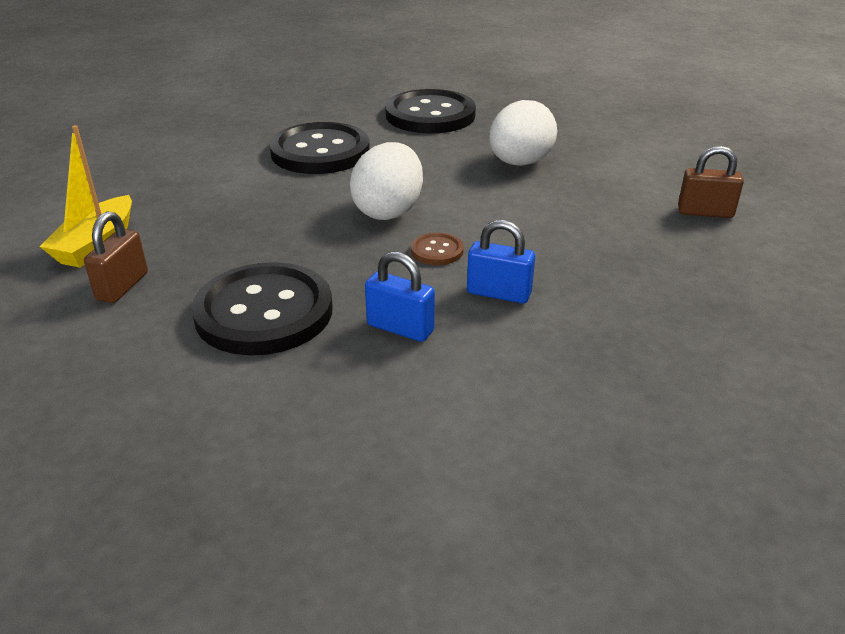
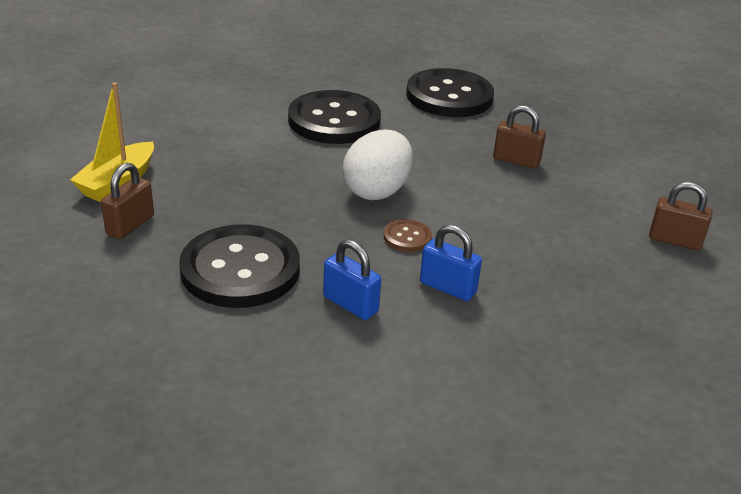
camera: 10 degrees right, 0 degrees up
(519, 163) = (516, 160): white egg -> brown padlock

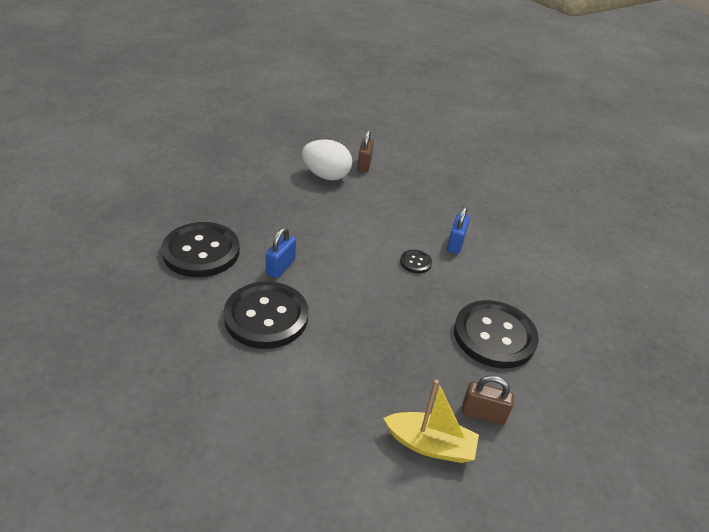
camera: 105 degrees left, 5 degrees up
(350, 304) = (495, 280): blue padlock -> blue padlock (280, 267)
(377, 191) = (367, 280): white egg -> white egg (326, 176)
(407, 237) = (415, 262): brown button -> black button
(516, 160) = (297, 217): brown padlock -> none

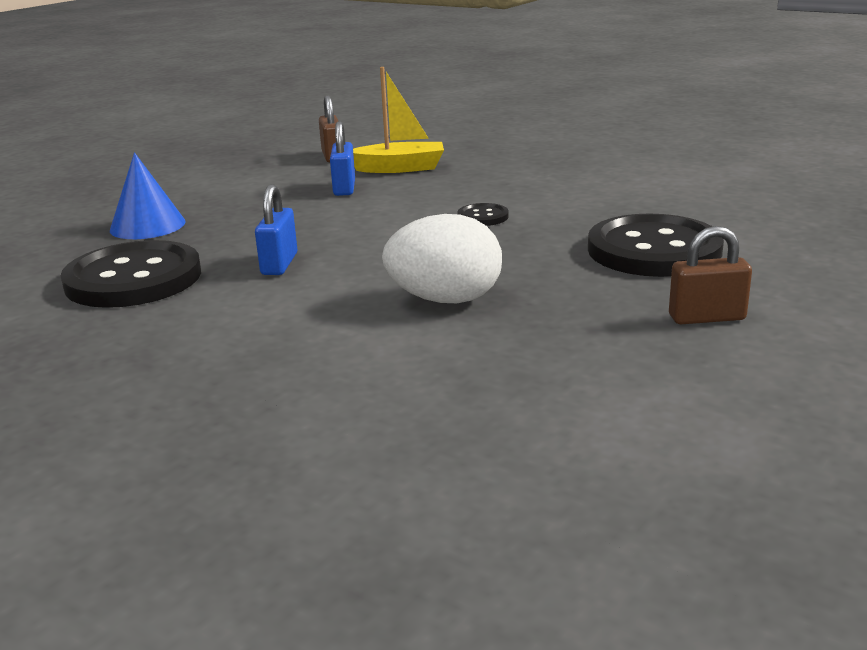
camera: 15 degrees left, 15 degrees down
(230, 202) = (147, 225): none -> blue cone
(266, 317) = (294, 313): black button -> none
(326, 176) = (283, 175): white egg -> white egg (445, 300)
(430, 445) = (659, 364): yellow boat -> yellow boat (399, 168)
(455, 243) = (524, 190): blue padlock -> blue padlock (344, 188)

